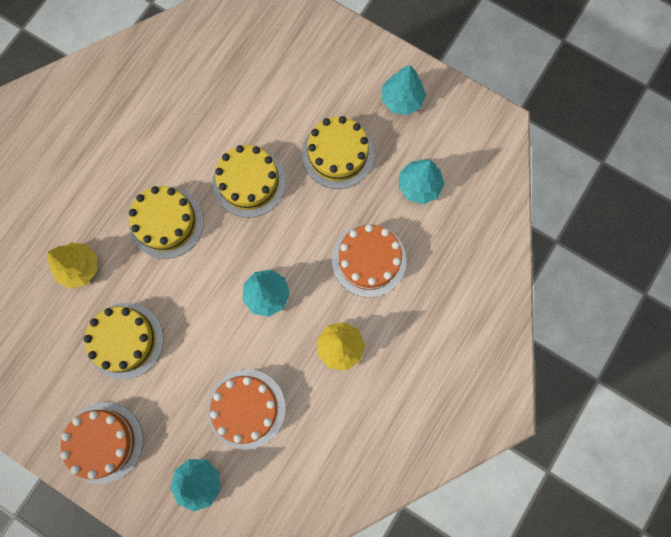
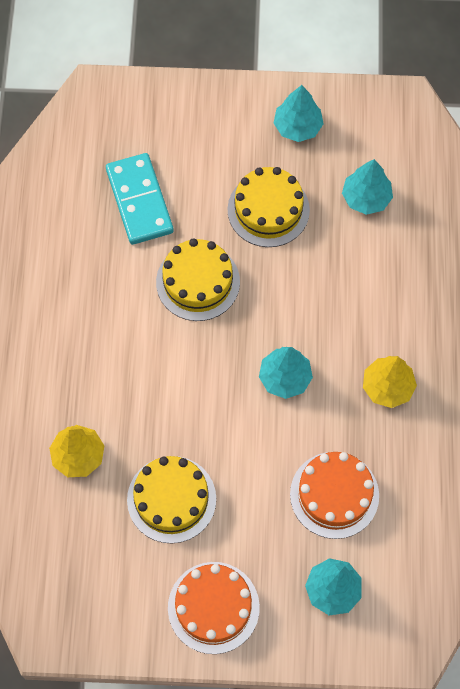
camera: 30 degrees left, 10 degrees down
(166, 222) = (139, 364): yellow cake -> none
(245, 94) = (139, 201): none -> turquoise domino
(369, 260) = (362, 292): orange cake -> none

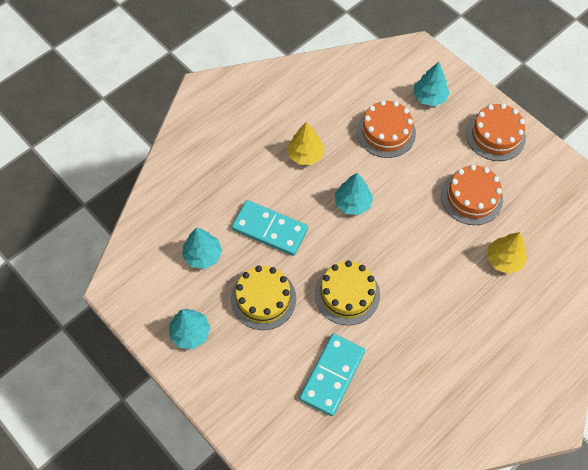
camera: 135 degrees left, 5 degrees down
(171, 499) = (471, 197): yellow cake -> orange cake
(334, 277) = (270, 229): none -> turquoise domino

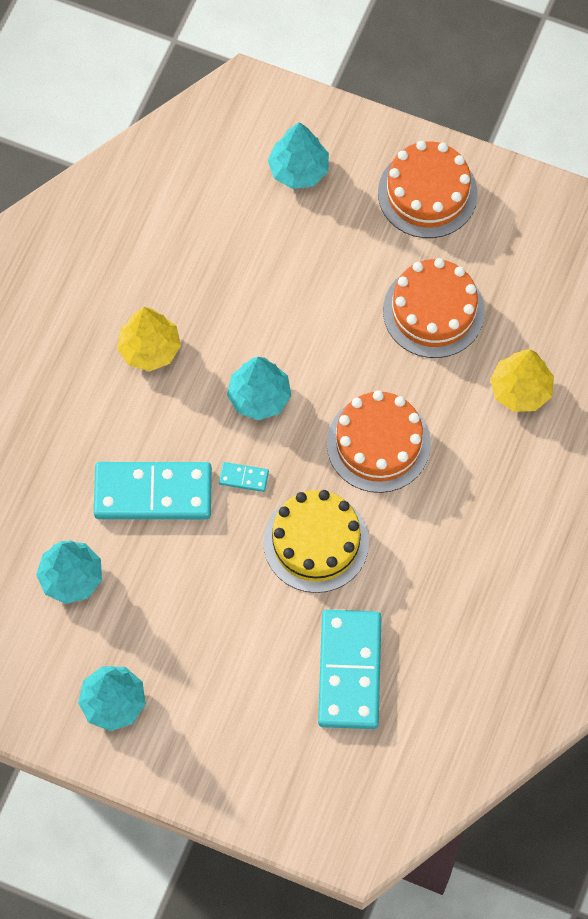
camera: 25 degrees left, 5 degrees up
(263, 299) = (196, 604): yellow cake -> none
(323, 242) = (243, 477): none -> turquoise domino
(386, 132) = (257, 258): orange cake -> orange cake (378, 444)

